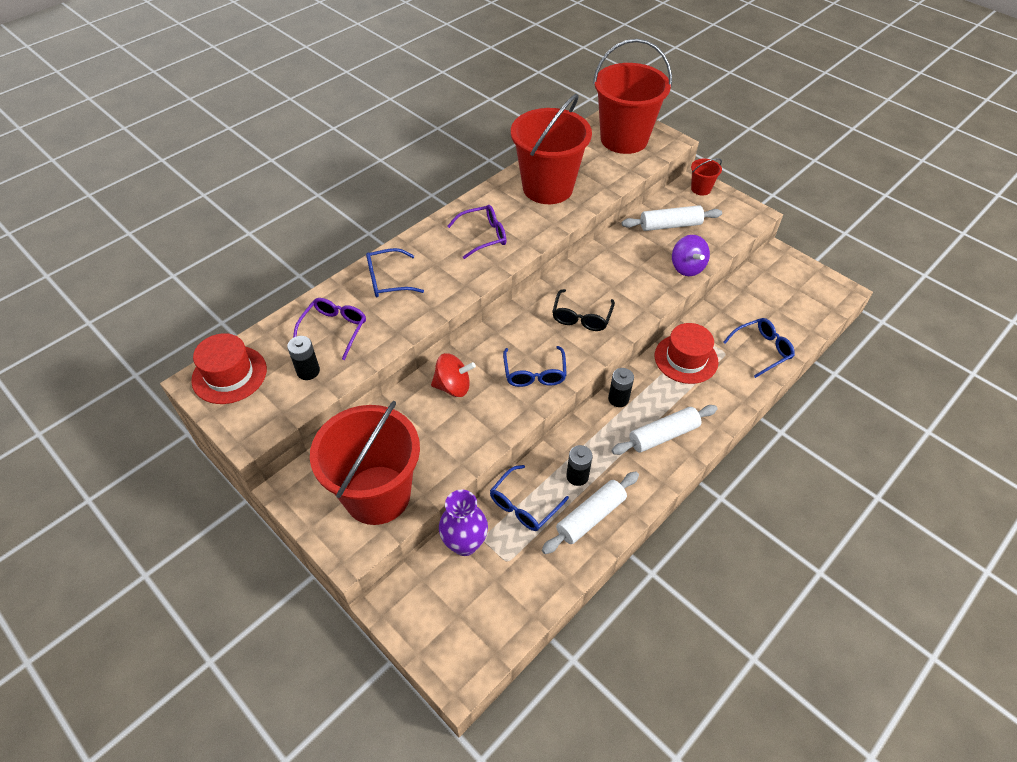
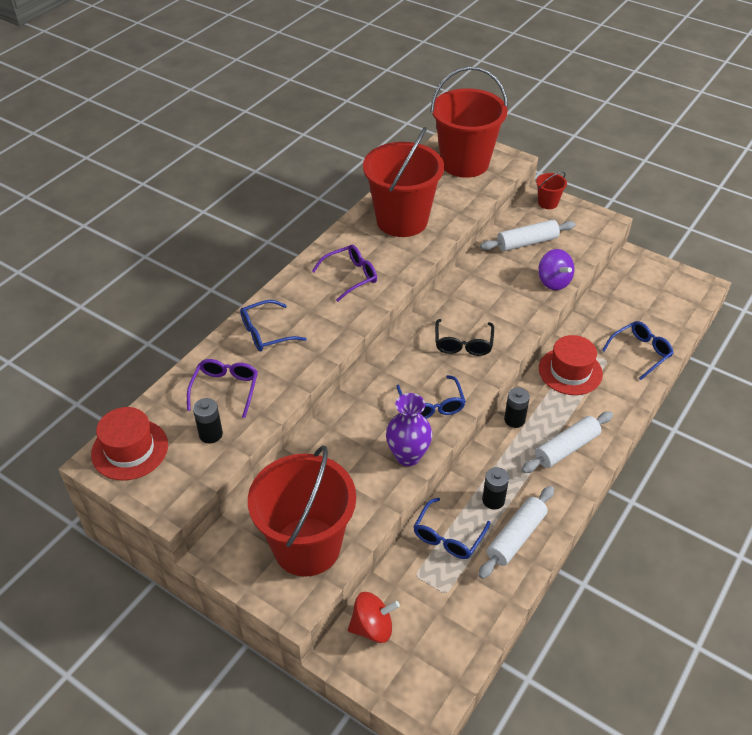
camera: 10 degrees left, 5 degrees down
(453, 386) = (354, 430): red spinning top -> red spinning top (372, 627)
(464, 543) = (399, 583): purple vase -> purple vase (408, 456)

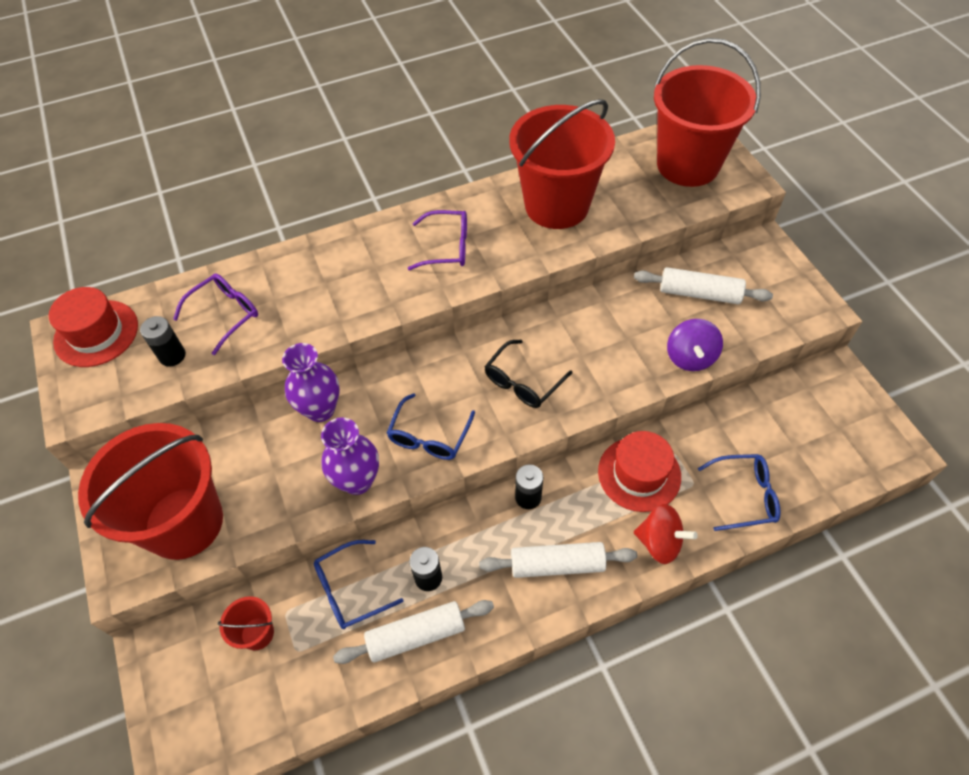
camera: 35 degrees right, 10 degrees up
(266, 333) = (312, 271): blue glasses -> none
(339, 427) = (320, 409): none -> purple vase
(372, 627) = (201, 641): red spinning top -> red spinning top (659, 542)
(548, 203) = (767, 255): red bucket -> red bucket (257, 633)

